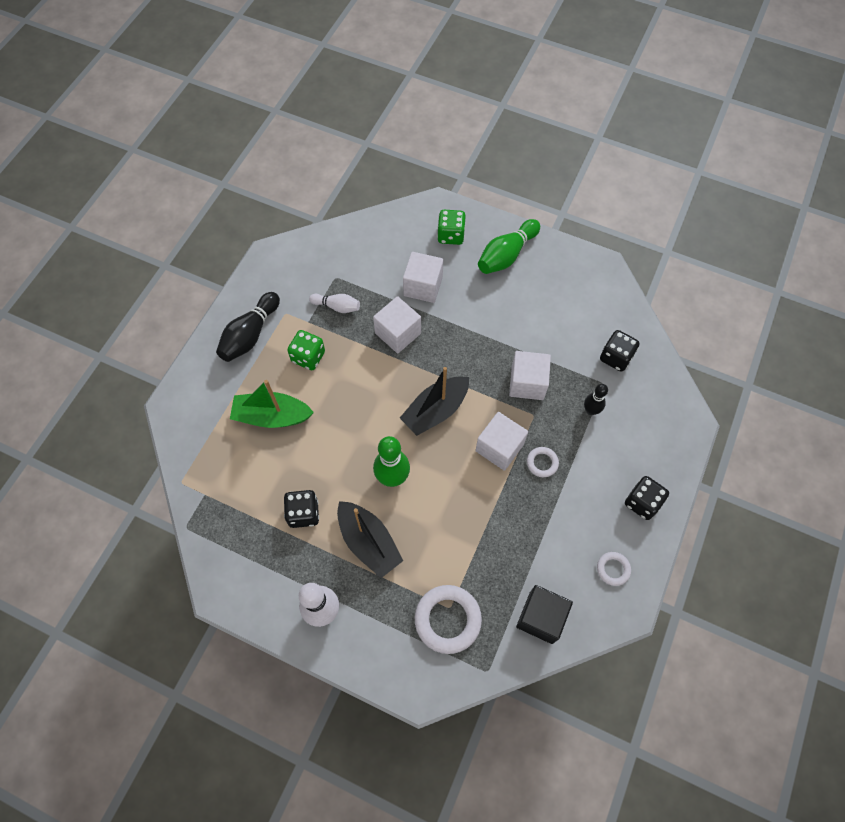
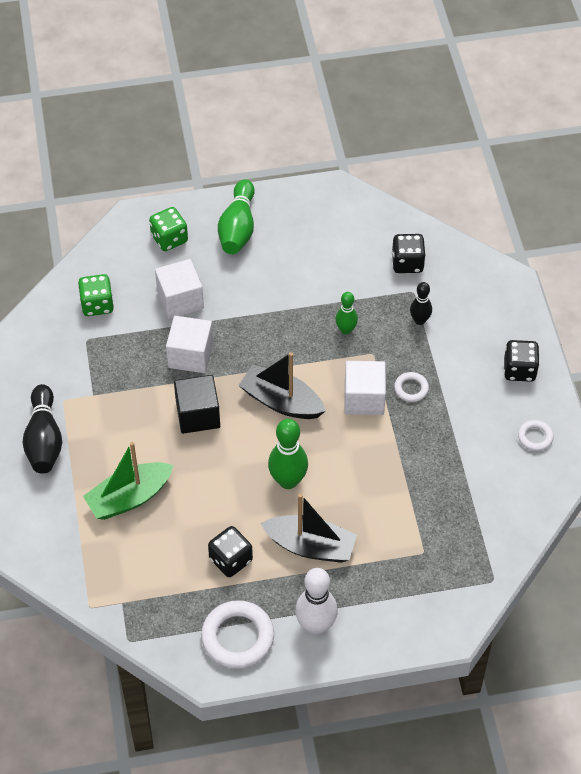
camera: 35 degrees left, 10 degrees down
(308, 357) = (120, 426): green dice -> green dice (97, 305)
(337, 307) = (110, 365): white bowling pin -> none
(435, 410) = (281, 401): black boat -> black boat turned 105 degrees clockwise
(447, 619) = (429, 563): white ring -> white ring (237, 637)
(527, 383) = (346, 330): white cube -> green bowling pin
(541, 617) = (505, 511): black cube -> black cube (198, 415)

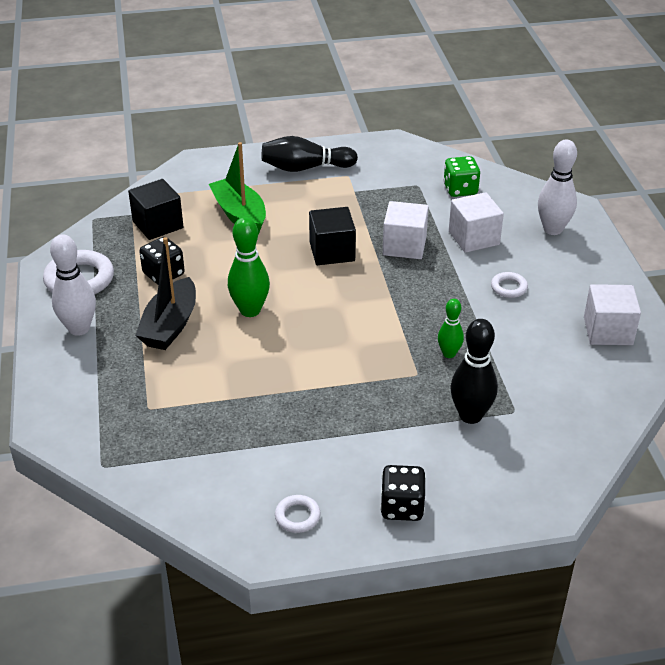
camera: 90 degrees right, 15 degrees down
(143, 574) = (158, 225): none -> black cube
(169, 239) = (553, 229): green dice -> white bowling pin
(238, 228) = (579, 274): green bowling pin -> none
(281, 401) = (349, 306): black boat -> none
(364, 398) = (354, 366): white cube -> white cube (608, 331)
(407, 263) = (558, 407): black dice -> none
(411, 389) = (368, 405): white ring -> white ring (508, 287)
(419, 320) = (470, 415): black bowling pin -> black bowling pin, size x1.67

